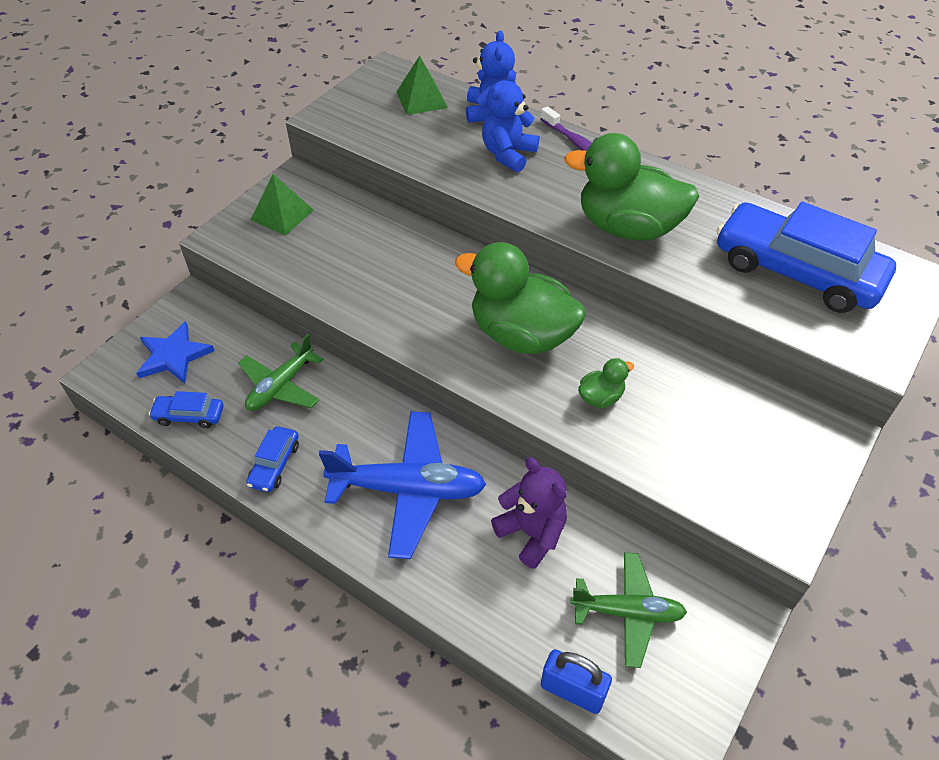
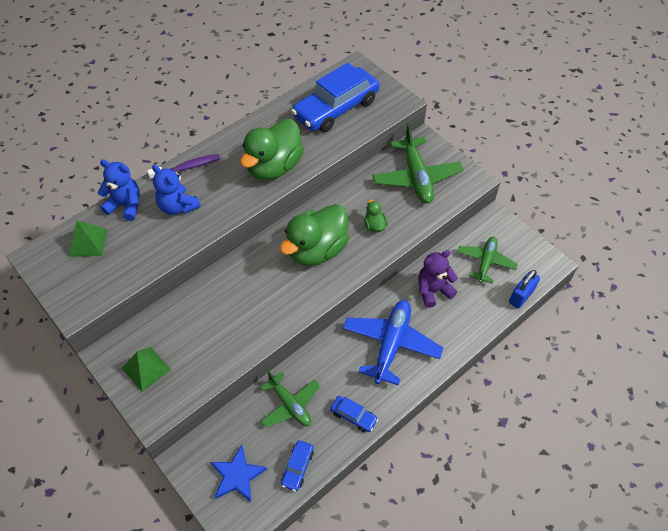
camera: 75 degrees left, 5 degrees up
(738, 438) = (416, 177): none -> green plane

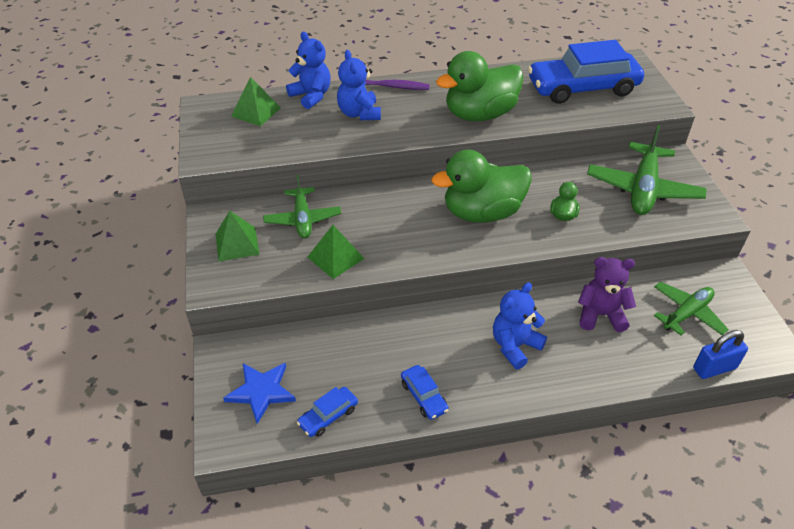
camera: 30 degrees right, 10 degrees down
(233, 342) = (336, 257): none -> green pyramid
(290, 405) = (362, 352): green plane -> green plane (303, 219)
(391, 344) = (515, 346): blue plane -> blue teddy bear

